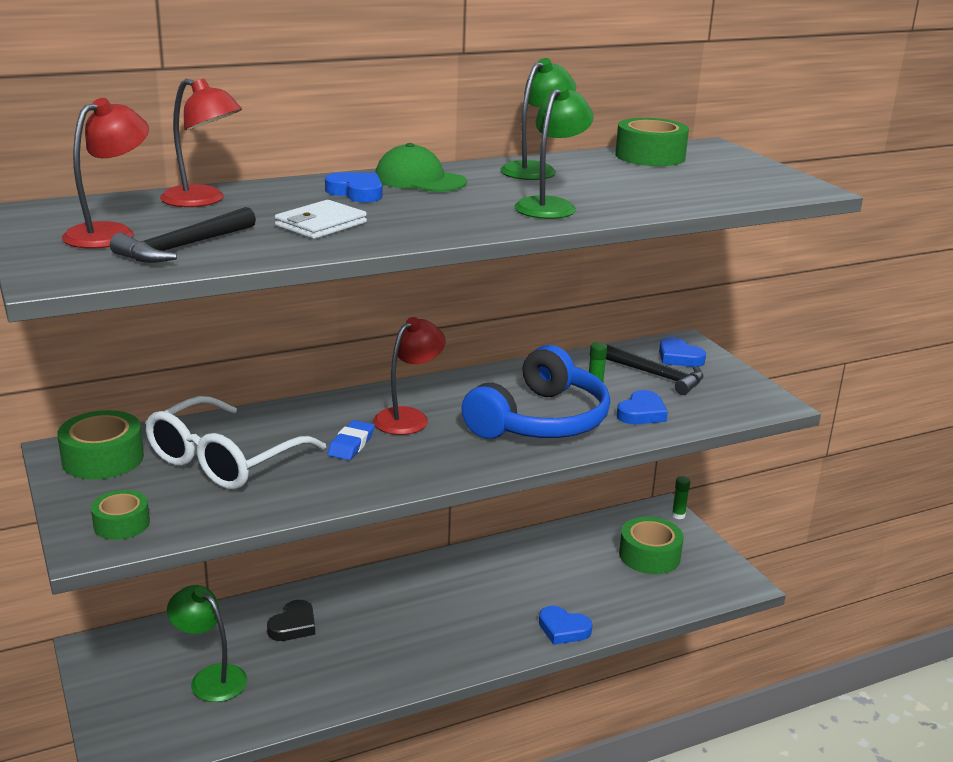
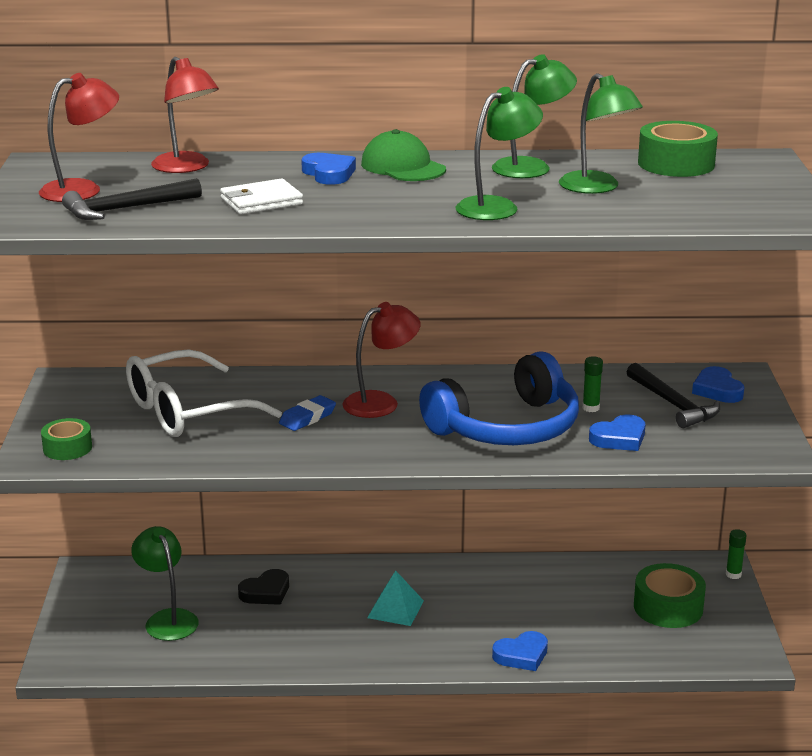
camera: 25 degrees right, 0 degrees up
(103, 458) = (90, 392): green tape -> none
(425, 613) = (395, 609): none -> turquoise pyramid
(563, 629) = (521, 655): blue heart -> blue heart turned 75 degrees counterclockwise
(613, 181) = (597, 188): none -> green lamp

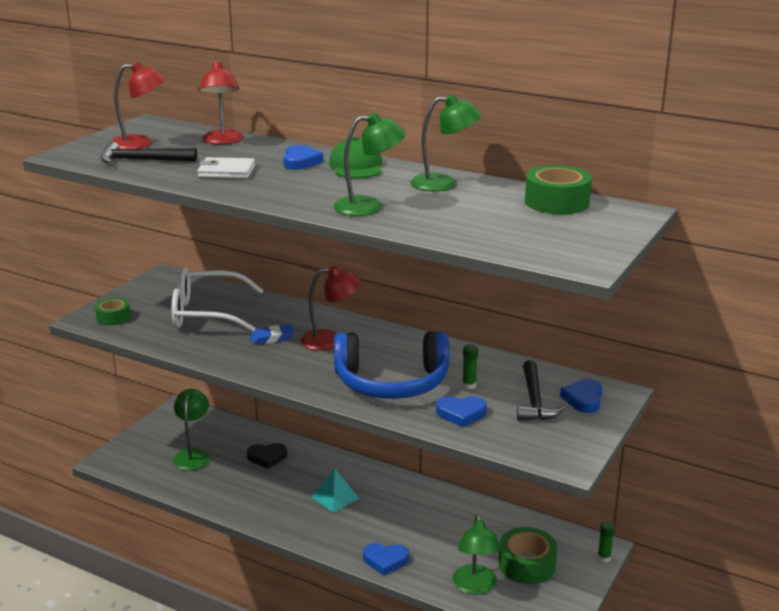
camera: 30 degrees right, 0 degrees up
(597, 188) = (464, 208): green lamp -> green lamp (475, 587)

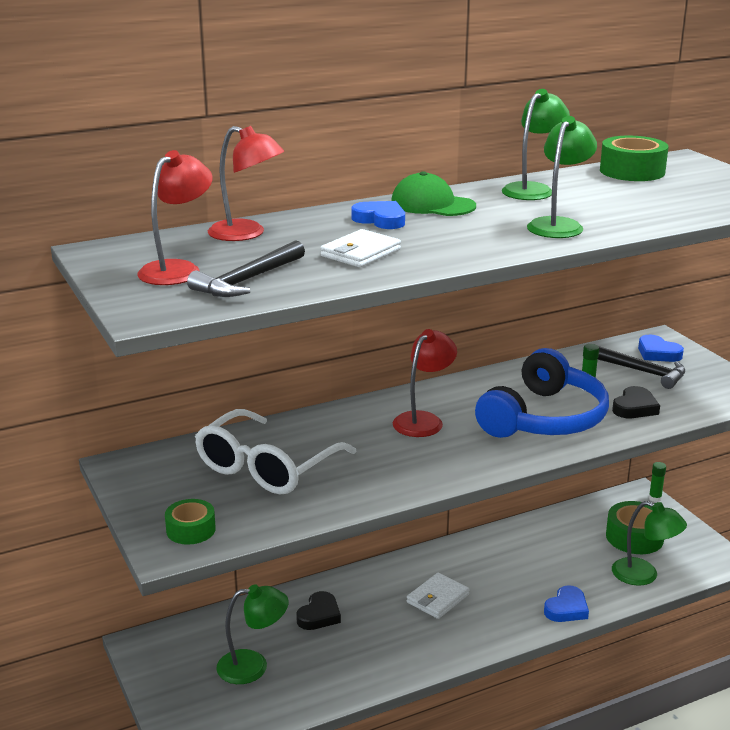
camera: 55 degrees left, 0 degrees up
(193, 455) = (253, 666): green lamp -> green lamp turned 135 degrees clockwise
(272, 338) = (378, 448): blue eraser -> none
(335, 497) = (438, 598): turquoise pyramid -> white wallet
(461, 414) = (635, 407): blue heart -> black heart

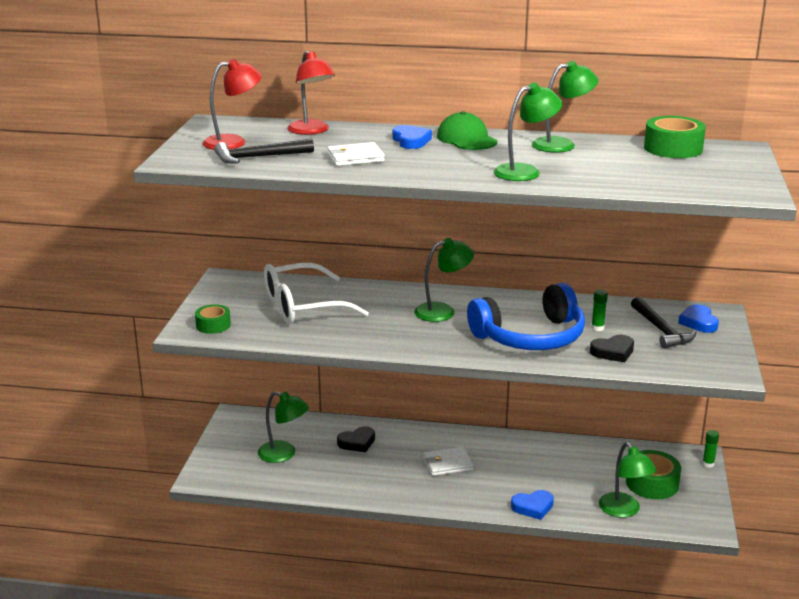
camera: 35 degrees right, 0 degrees up
(423, 420) = (443, 311): red lamp -> green lamp

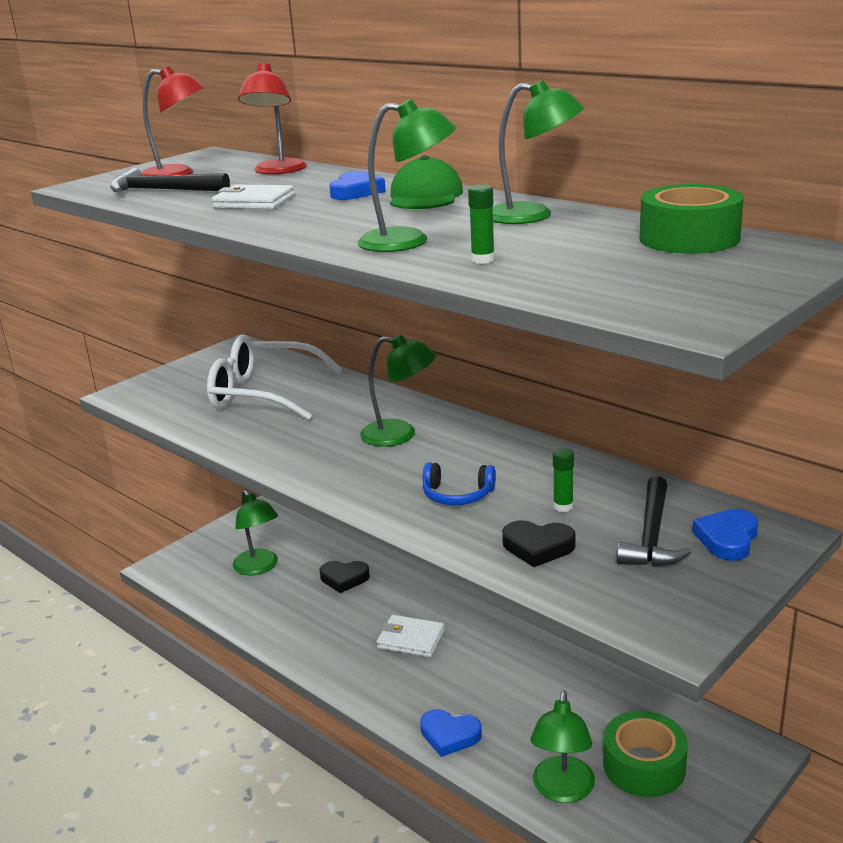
camera: 35 degrees right, 0 degrees up
(213, 325) = (153, 393): green tape -> none
(530, 337) = (457, 495): blue headphones -> blue headphones, size x0.45
(708, 464) = (760, 769): green glue stick -> green glue stick (483, 260)

